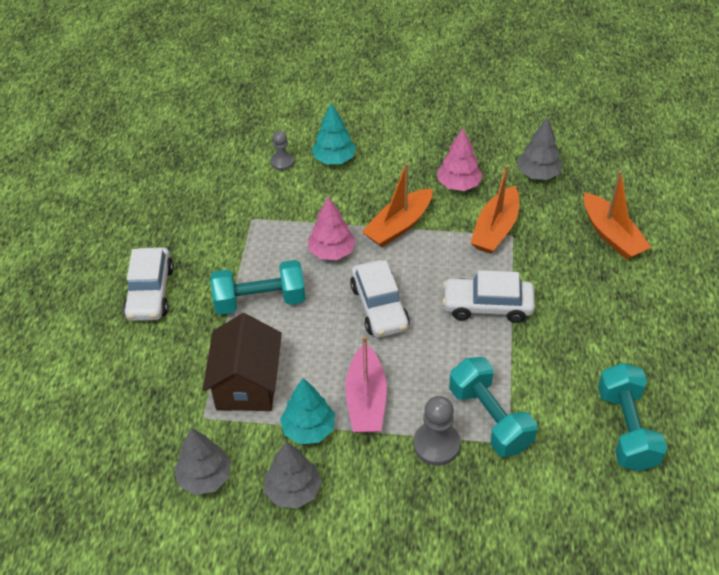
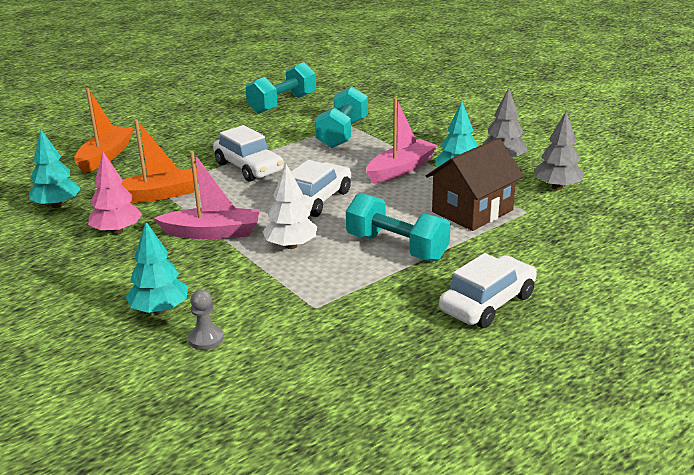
camera: 135 degrees left, 20 degrees down
(332, 252) = (291, 245): pink tree -> white tree
(398, 226) = (212, 233): orange boat -> pink boat
(436, 445) = (389, 139): grey pawn -> none
(538, 174) = (57, 205): grey tree -> turquoise tree

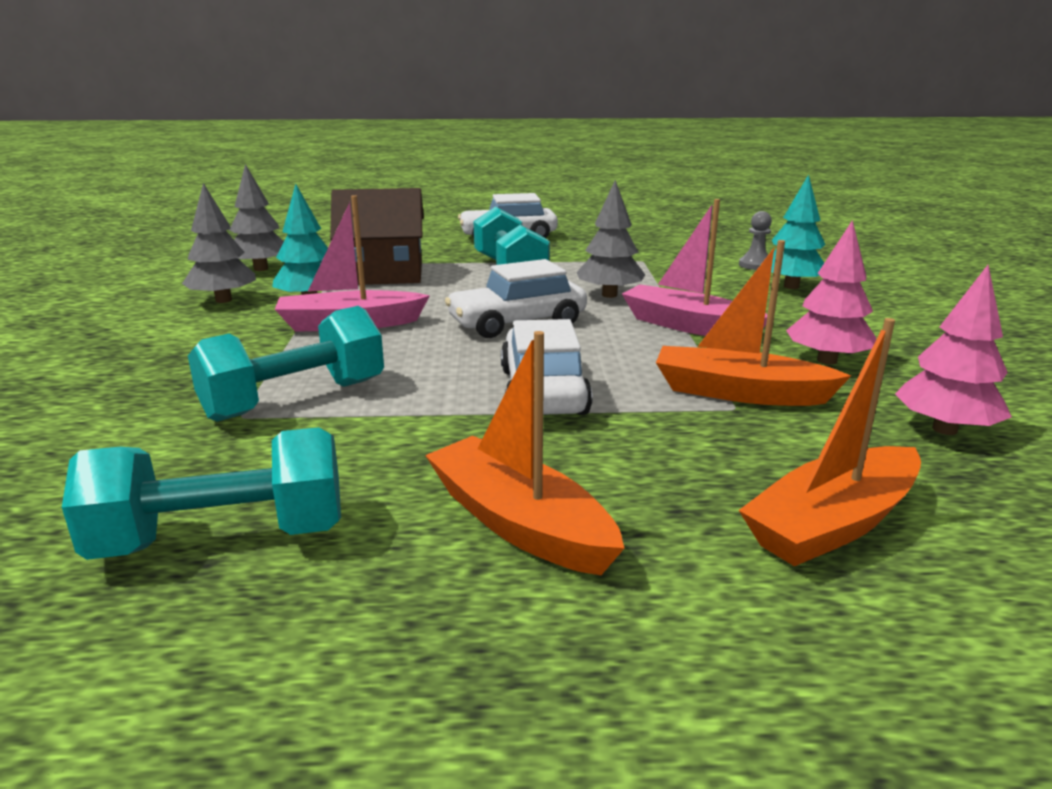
camera: 145 degrees left, 5 degrees down
(57, 205) = (945, 429): turquoise tree -> pink tree
(205, 129) = (519, 523): none -> orange boat
(291, 245) = (609, 295): white tree -> grey tree

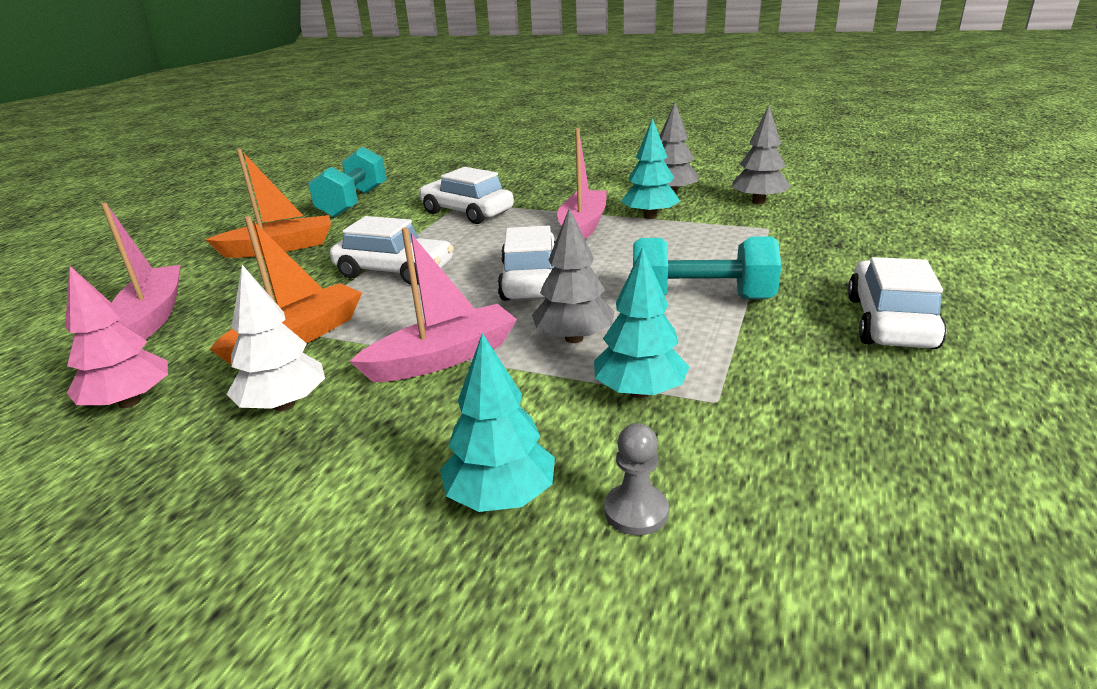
camera: 115 degrees right, 5 degrees up
(295, 400) = (467, 212): turquoise dumbbell -> white car
(383, 274) = (718, 242): brown house -> none
(655, 273) = (640, 392): none -> turquoise tree
(827, 360) = (284, 405): pink tree -> white tree
(832, 524) = (154, 314): orange boat -> pink boat

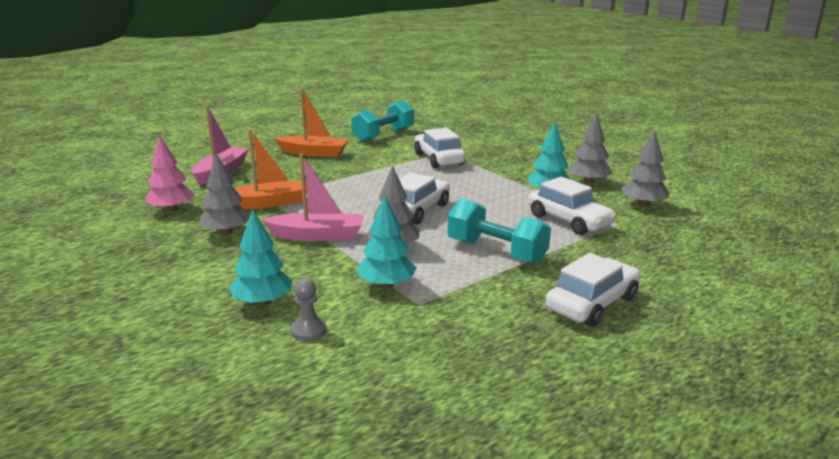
camera: 30 degrees right, 5 degrees down
(284, 405) = (226, 232): white tree -> grey tree
(395, 271) = (353, 183): white car -> white car (569, 220)
(583, 226) = (494, 187): pink boat -> none

